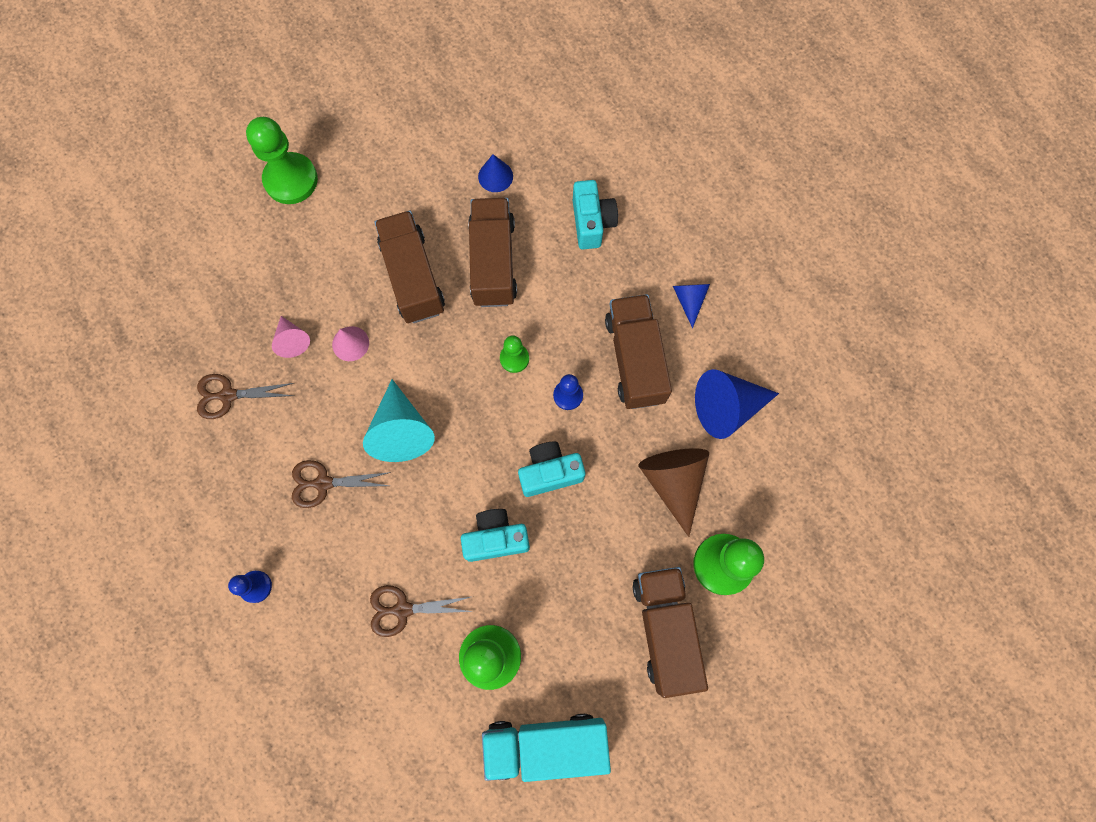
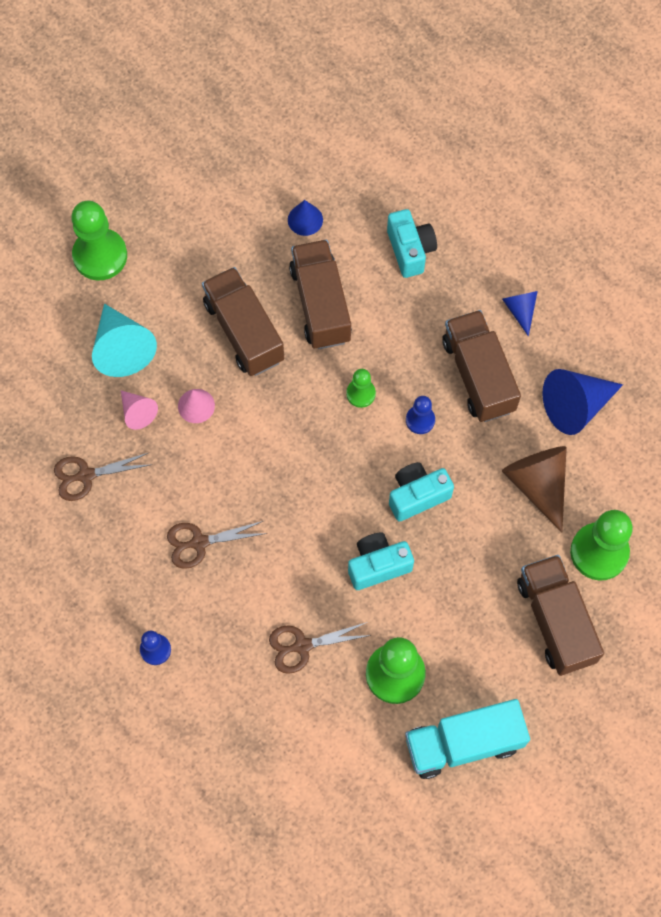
camera: 10 degrees left, 5 degrees down
(401, 430) = (264, 480): turquoise cone -> turquoise cone (122, 348)

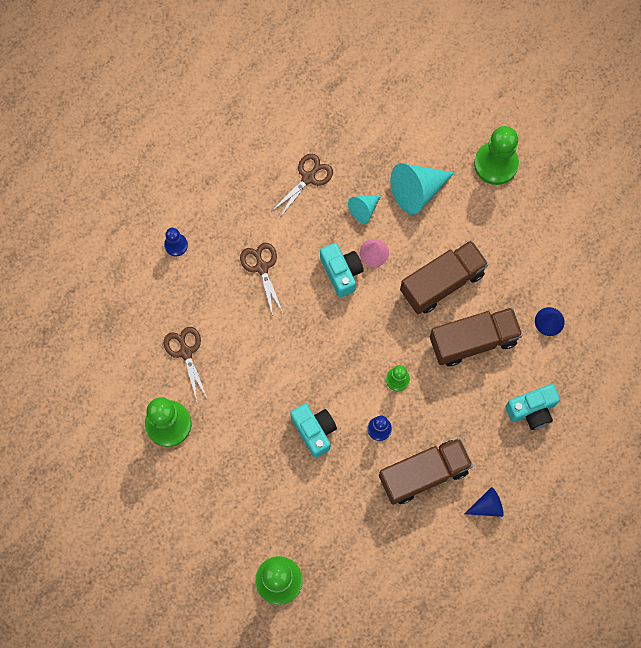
camera: 85 degrees right, 5 degrees up
(86, 475) = (308, 177): brown scissors -> brown scissors turned 60 degrees clockwise
(137, 412) = (364, 209): pink cone -> turquoise cone
(378, 565) = (254, 404): turquoise camera -> turquoise camera (341, 272)
(463, 743) = (118, 479): turquoise truck -> none
(538, 484) = (332, 527): brown cone -> none
(555, 621) = (219, 547): brown truck -> none
(575, 406) = (405, 556): blue cone -> none

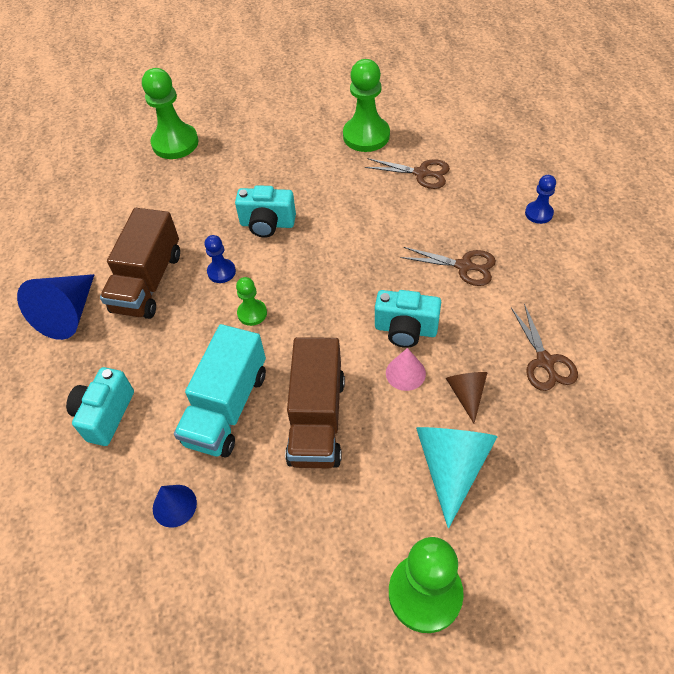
camera: 130 degrees right, 20 degrees down
(364, 209) = (466, 394): turquoise cone -> brown cone
(473, 341) = (227, 407): brown truck -> turquoise truck
(487, 506) = (68, 314): blue cone -> blue cone, size x1.79

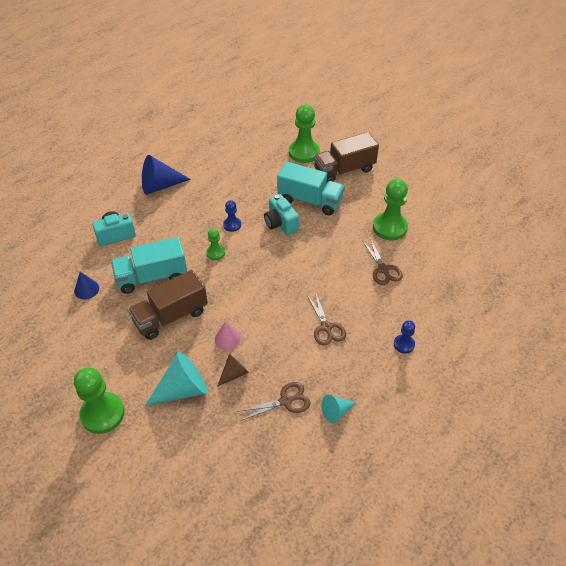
camera: 50 degrees right, 5 degrees down
(148, 282) = (202, 201): brown truck -> brown truck (344, 170)
(258, 178) = (310, 200): none -> turquoise truck
(405, 329) = (257, 323): turquoise camera -> none
(545, 362) = (286, 401): brown scissors -> brown scissors turned 150 degrees counterclockwise
(591, 322) = (336, 412): none -> turquoise cone

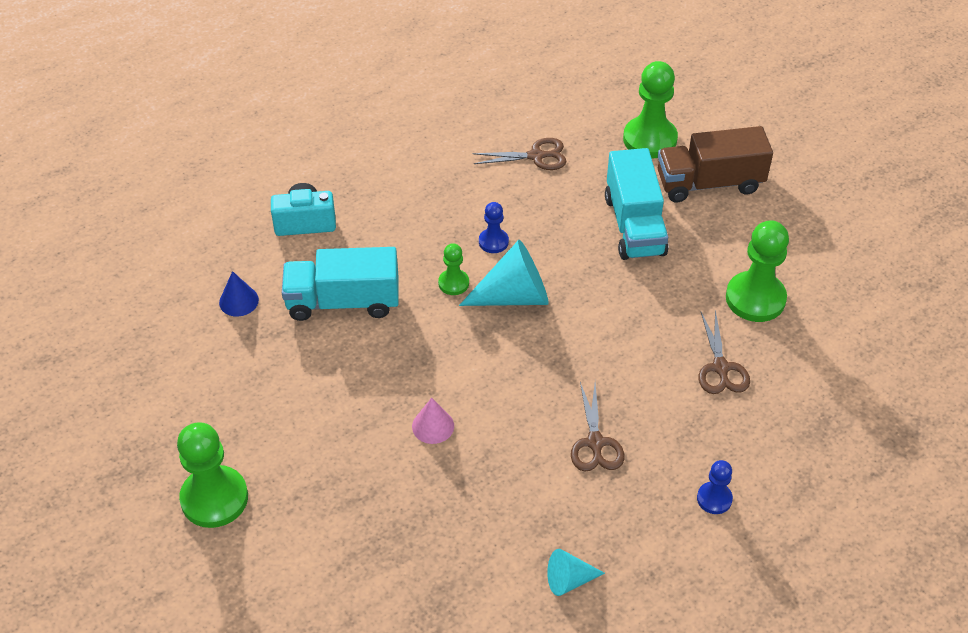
camera: 15 degrees right, 0 degrees up
(160, 186) = (396, 153): blue cone -> none
(170, 316) = (355, 371): brown truck -> none
(183, 389) = (342, 489): turquoise cone -> turquoise cone (514, 296)
(234, 373) = (428, 483): brown cone -> none
(280, 224) = (573, 255): turquoise camera -> none
(286, 401) = (495, 544): brown scissors -> brown scissors (536, 156)
(310, 200) = (634, 225): turquoise truck -> turquoise truck turned 45 degrees clockwise

